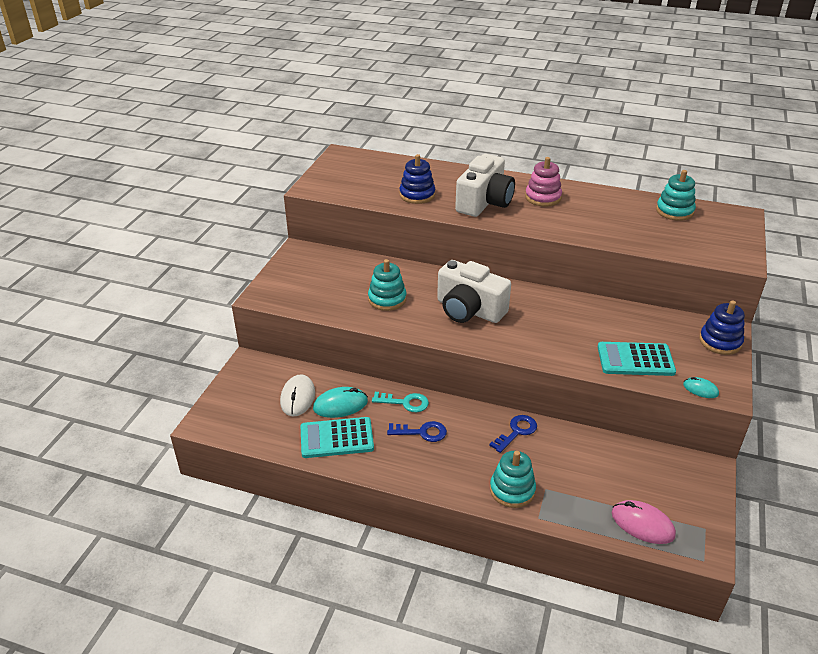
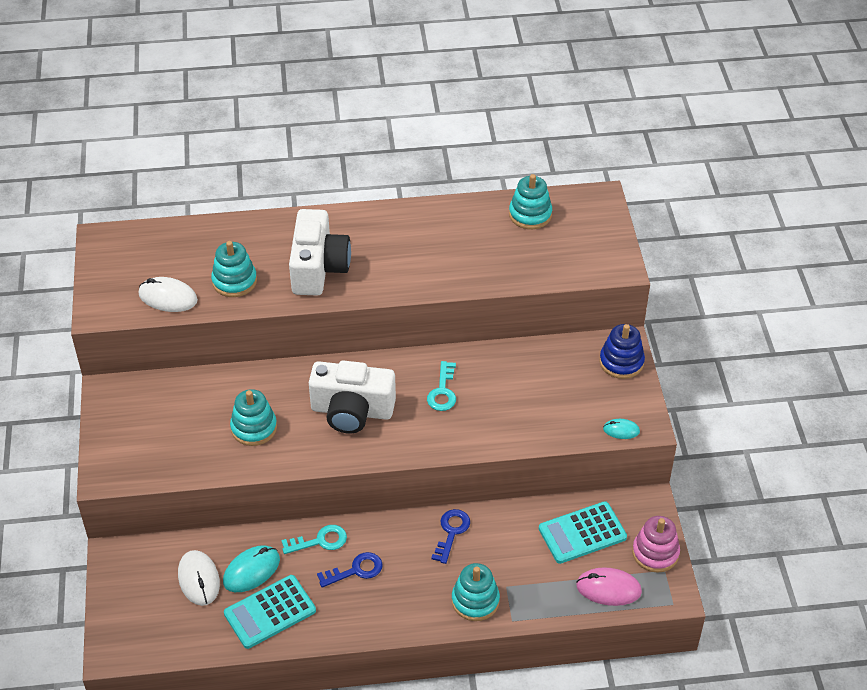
camera: 25 degrees left, 10 degrees up
(363, 192) = (168, 297): none -> white mouse
(417, 195) = (234, 281): blue stacking toy -> turquoise stacking toy
(543, 197) = (380, 239): pink stacking toy -> pink stacking toy (655, 553)
(550, 318) = (442, 391): none -> turquoise key
(635, 360) = (548, 416): turquoise calculator -> turquoise calculator (582, 533)

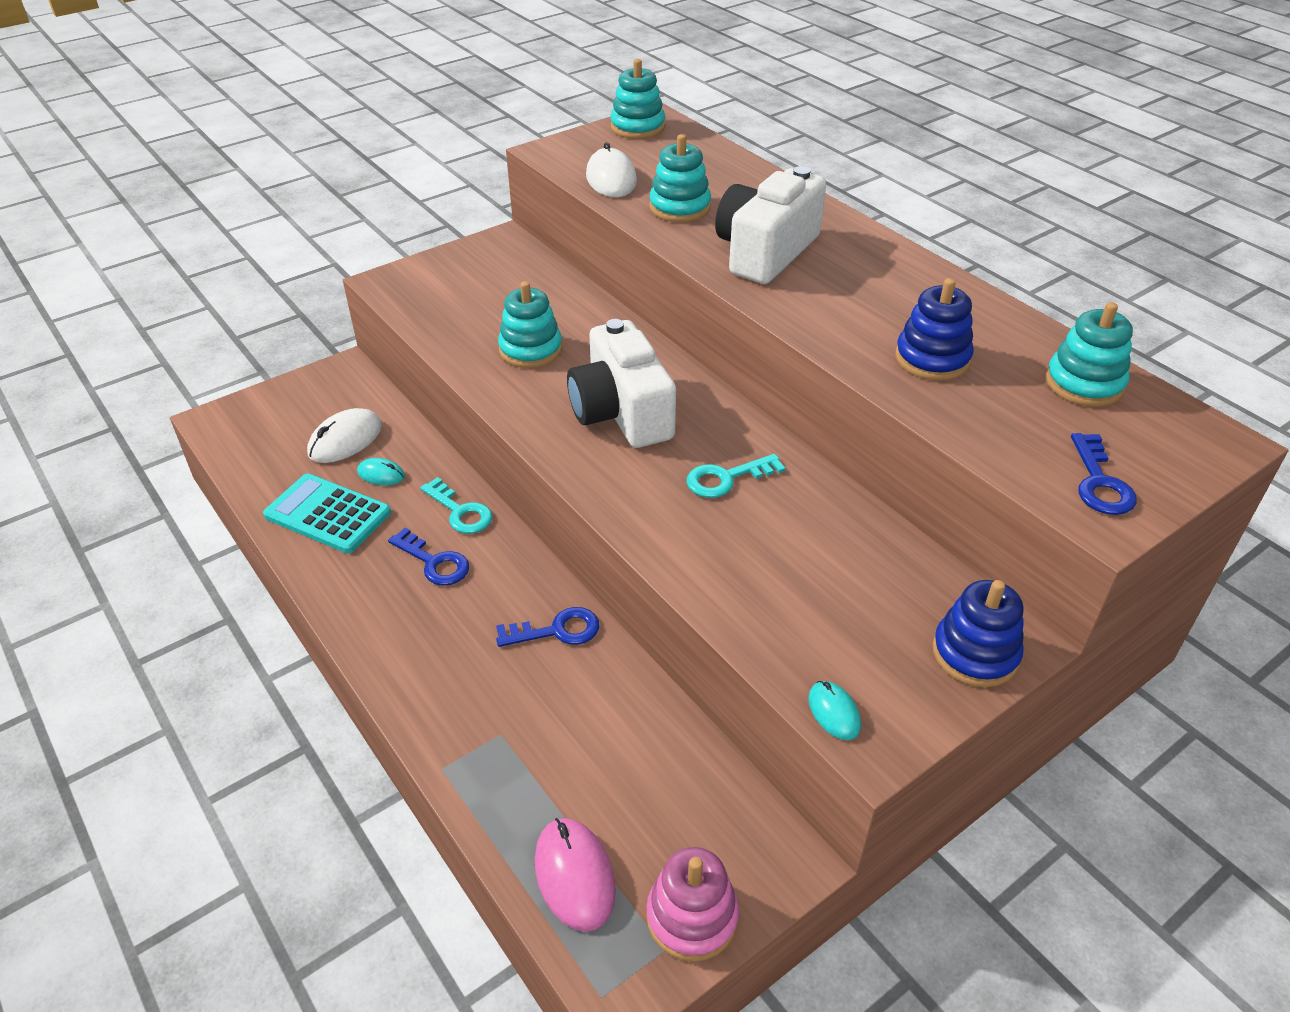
camera: 60 degrees right, 5 degrees down
(251, 571) = (381, 474): turquoise mouse -> turquoise mouse, size x0.58
(318, 268) = (765, 252): white camera -> white camera turned 150 degrees clockwise
(470, 256) = (932, 359): none -> blue stacking toy
(475, 601) = (453, 708): turquoise stacking toy -> turquoise stacking toy (637, 127)
(582, 533) = (661, 789): turquoise calculator -> none
(597, 254) = (1099, 482): none -> blue key

